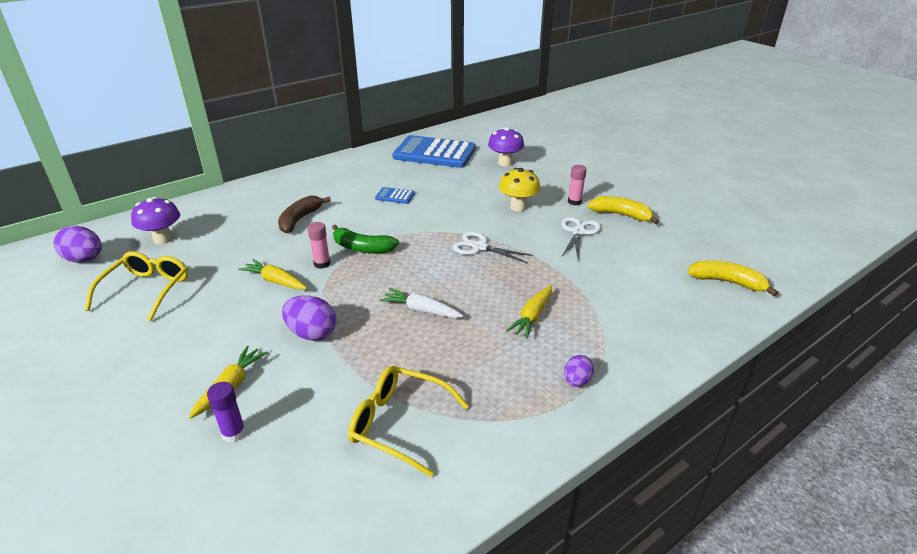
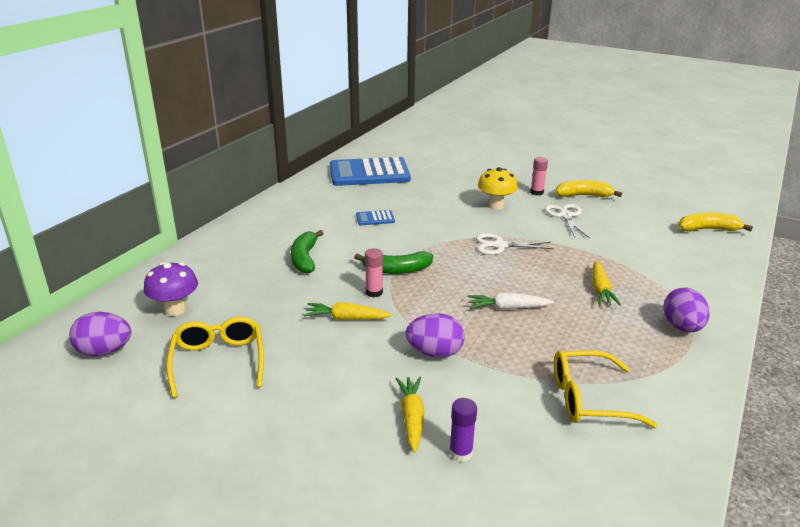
camera: 25 degrees left, 5 degrees down
(300, 219) = (305, 258): brown banana -> green banana
(505, 163) = (444, 171): purple mushroom -> none
(576, 381) = (682, 327): purple egg -> purple egg, size x1.65

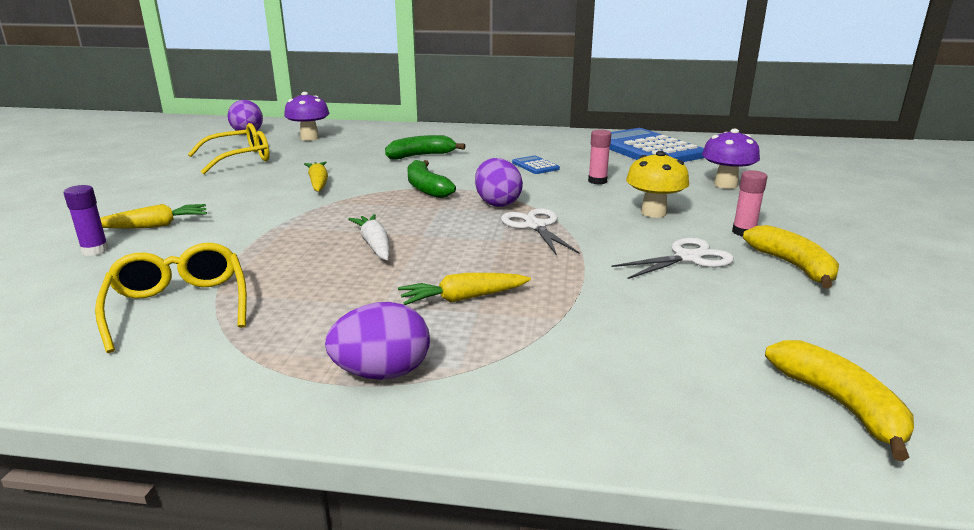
camera: 70 degrees right, 5 degrees down
(374, 292) = (373, 186): pink glue stick -> pink glue stick (597, 181)
(435, 353) = (266, 222): purple egg -> purple egg (497, 203)
(460, 173) = (725, 185): none -> purple mushroom

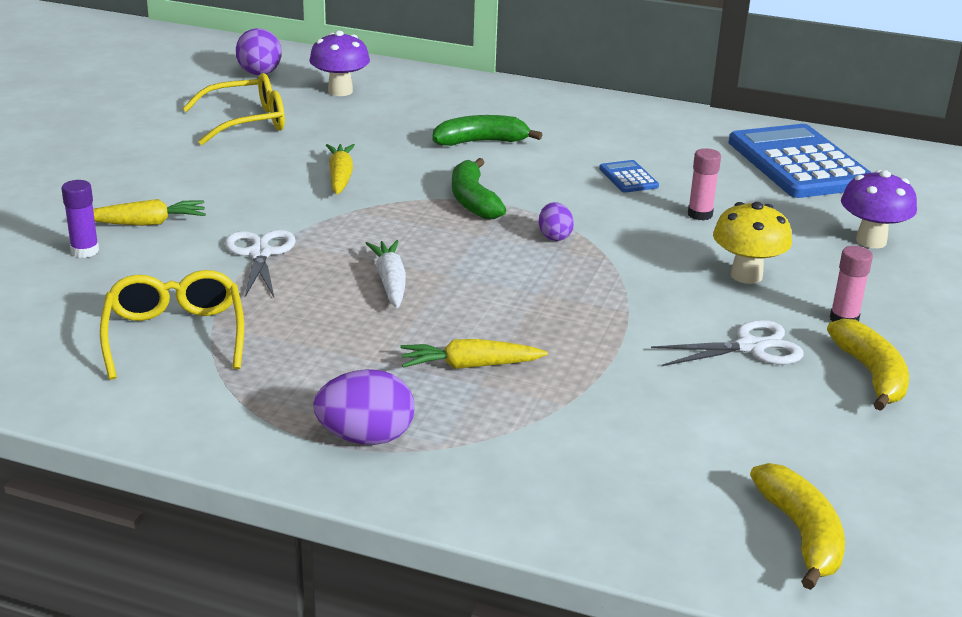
camera: 10 degrees right, 5 degrees up
(497, 203) = (554, 236): purple egg -> purple egg, size x0.60
(535, 226) = (587, 278): white scissors -> white scissors (260, 254)

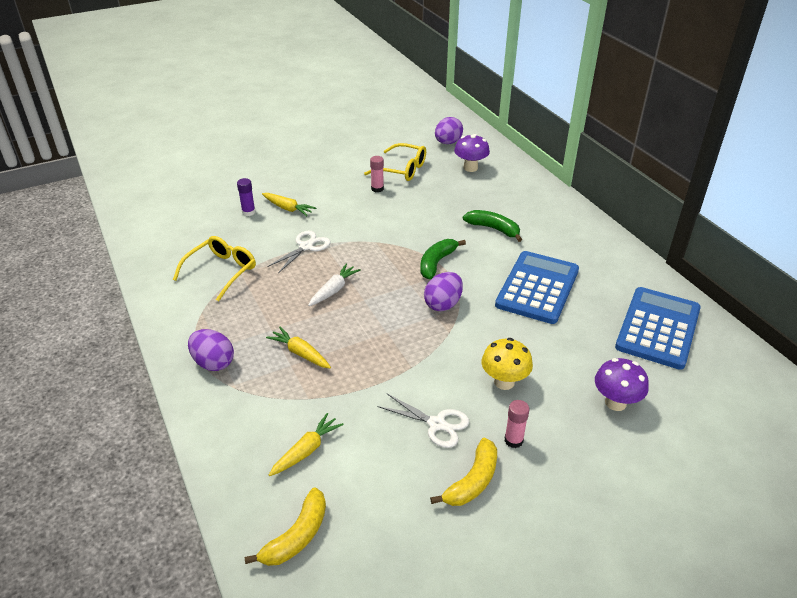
camera: 45 degrees right, 10 degrees up
(340, 177) = (397, 220): yellow carrot -> yellow carrot (306, 450)
(554, 236) = (443, 304): purple egg -> purple egg, size x1.65
(628, 177) = (537, 287): blue calculator -> blue calculator, size x2.41
(700, 214) = (540, 331): pink glue stick -> pink glue stick (377, 189)

